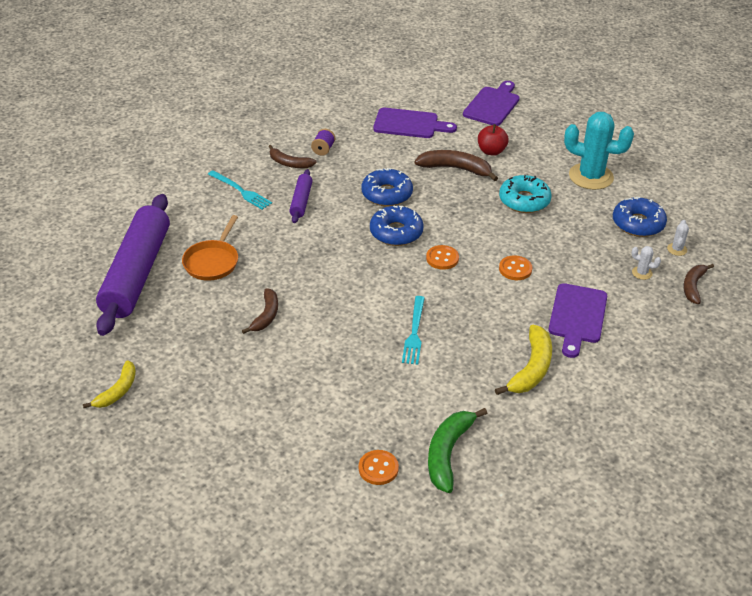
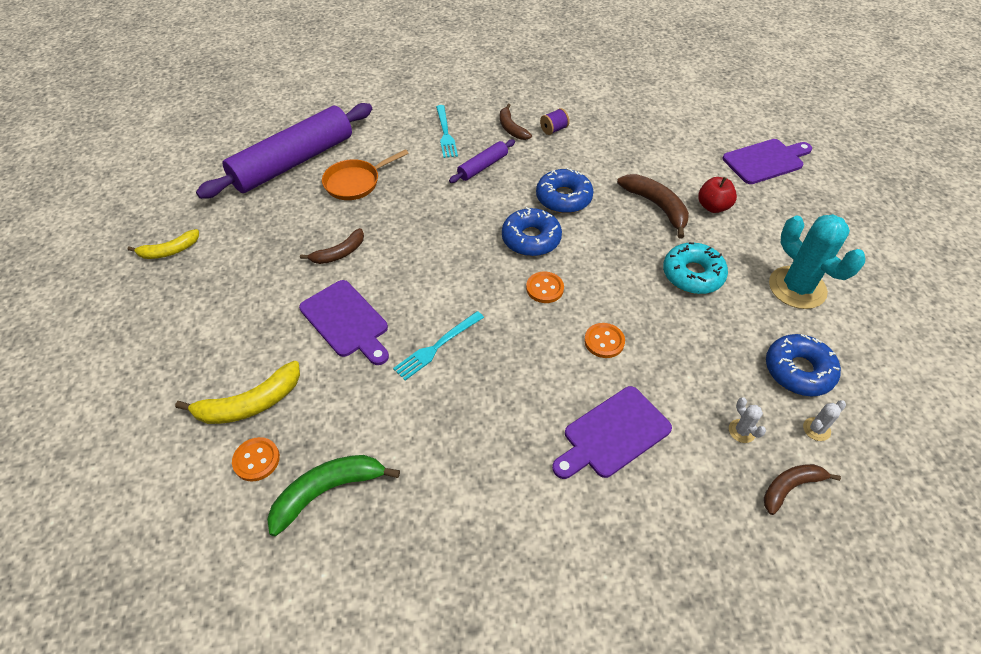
camera: 40 degrees right, 10 degrees up
(409, 124) = (659, 142): purple cutting board -> purple cutting board (346, 321)
(531, 368) = (503, 459): yellow banana -> yellow banana (250, 404)

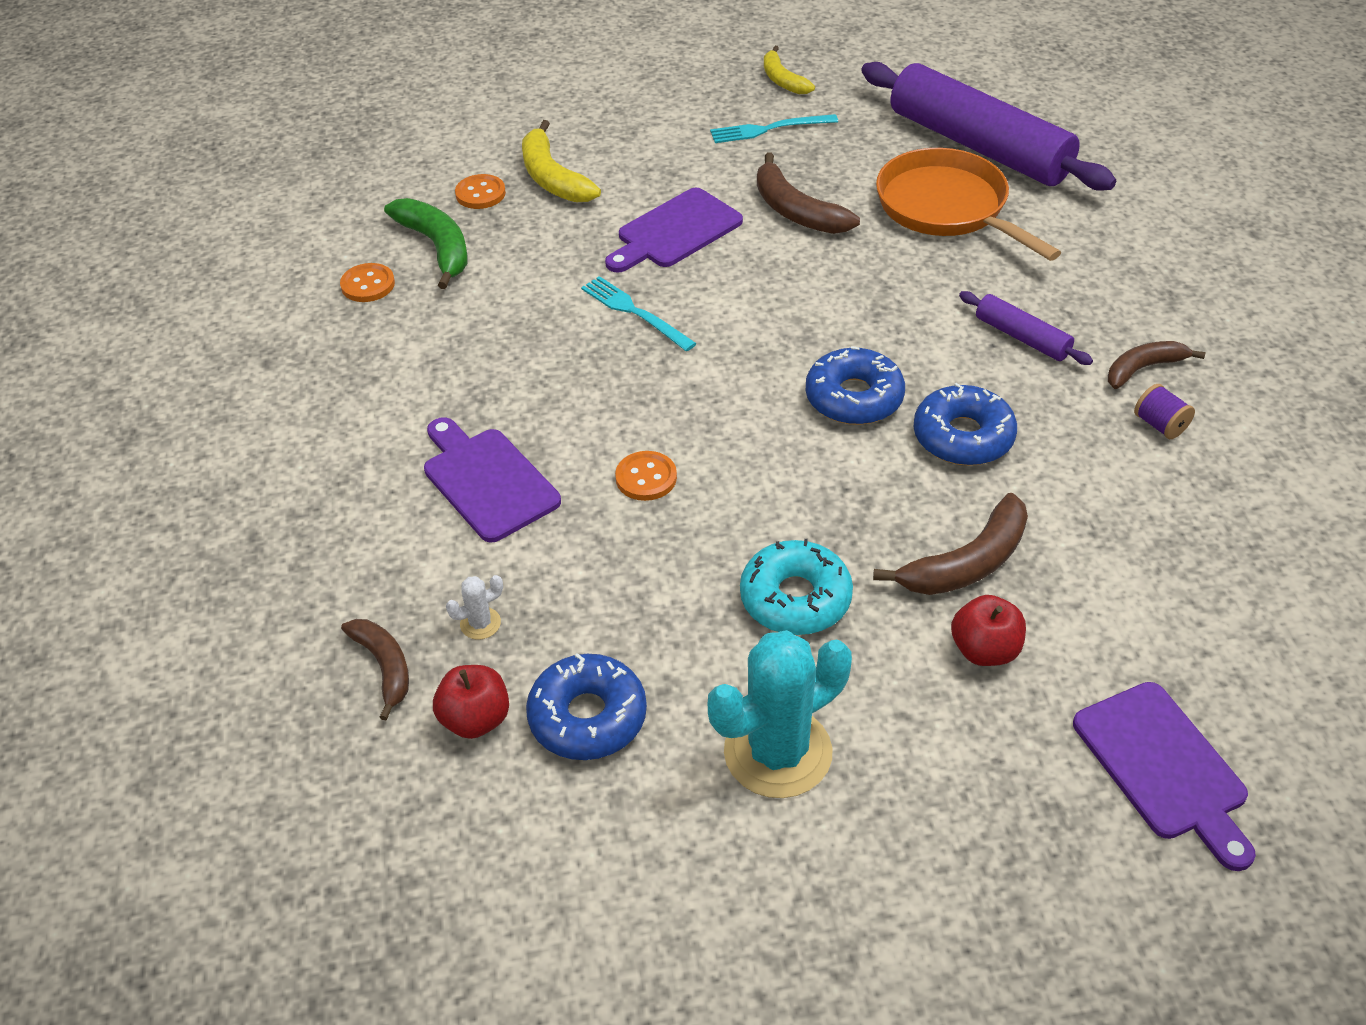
camera: 90 degrees right, 5 degrees down
(339, 253) = (796, 211): brown banana -> brown banana, size x1.51
(355, 182) = (947, 208): orange pan -> orange pan, size x1.52
(445, 133) = (1100, 289): turquoise fork -> turquoise fork (769, 129)
(544, 288) = (747, 414): orange button -> orange button (368, 285)
(816, 429) = (475, 719): white cactus -> red apple

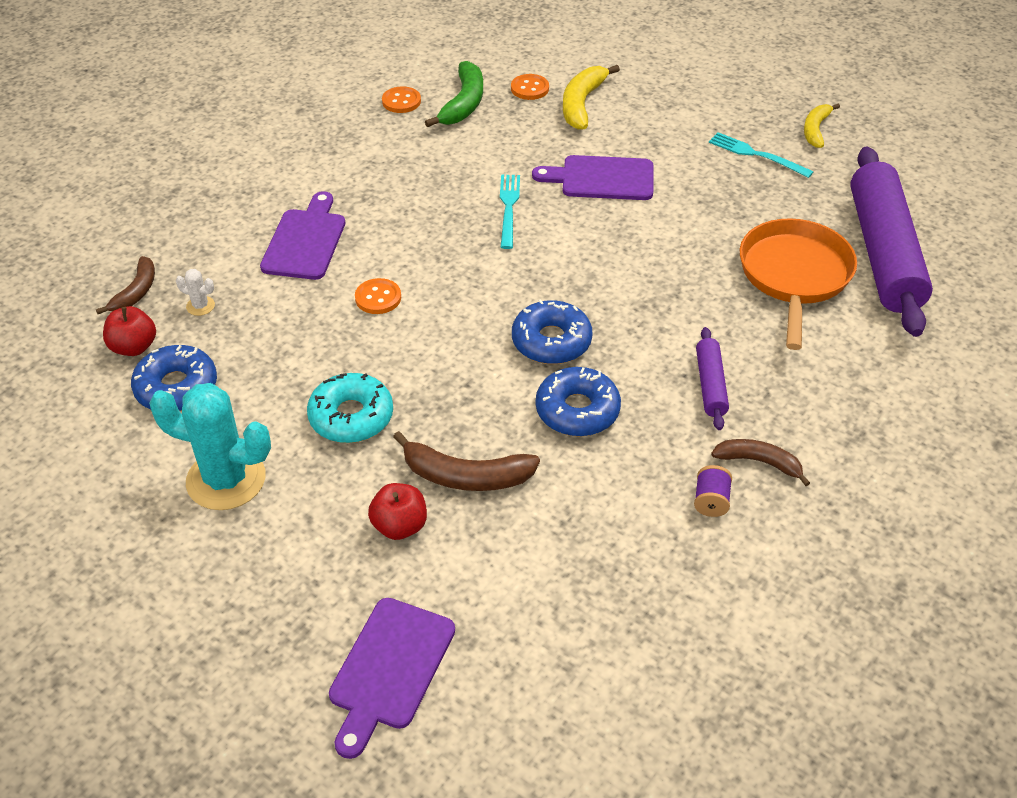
camera: 45 degrees right, 0 degrees up
(796, 211) = (692, 214): brown banana -> none

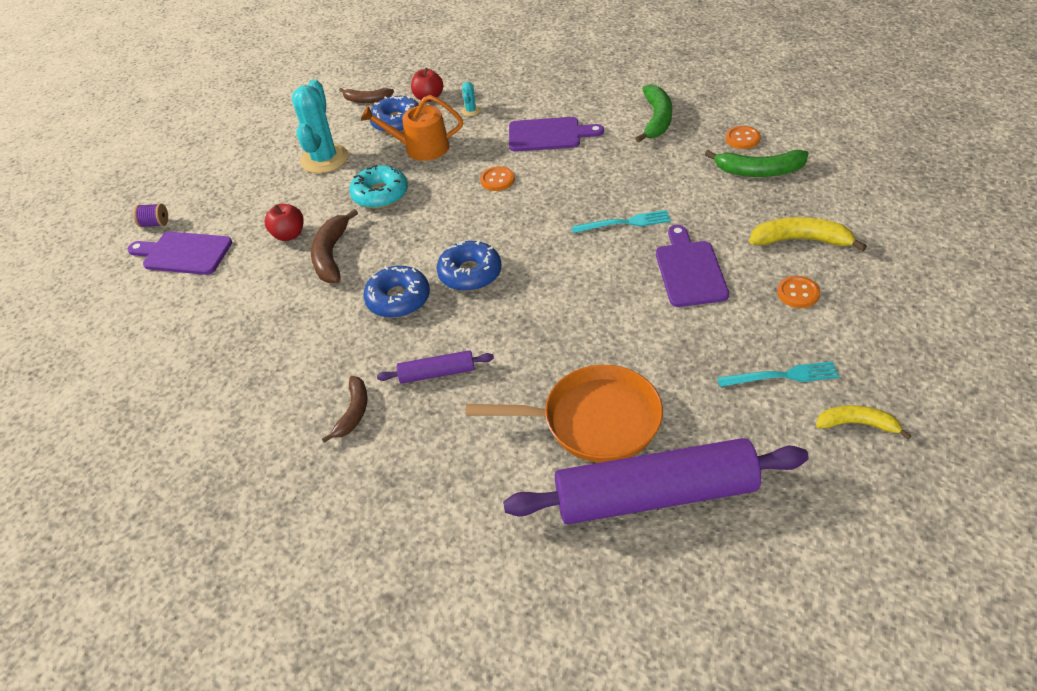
camera: 85 degrees right, 0 degrees up
(136, 292) = (478, 84): brown banana -> brown banana (367, 100)
(200, 306) = (471, 111): white cactus -> turquoise cactus
(262, 366) = (421, 148): none -> orange watering can
(327, 151) = (657, 119): none -> green banana
(529, 88) = (806, 204): orange button -> orange button (798, 293)
(711, 501) = (312, 386): purple spool -> purple spool (155, 224)
(756, 155) = (782, 376): turquoise fork -> turquoise fork turned 60 degrees clockwise

